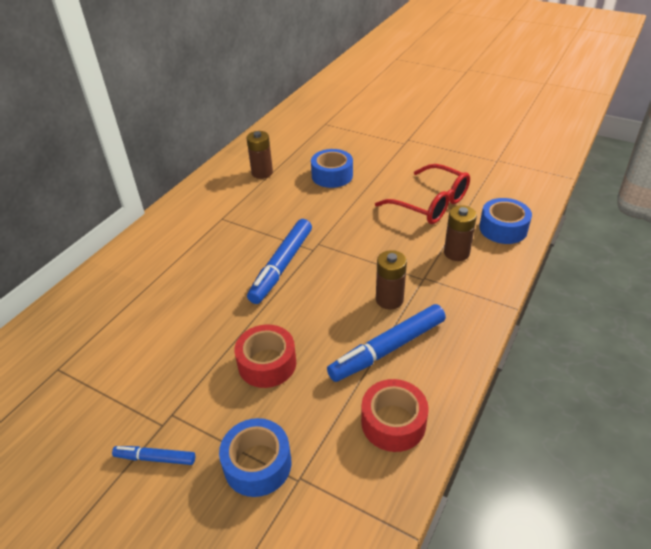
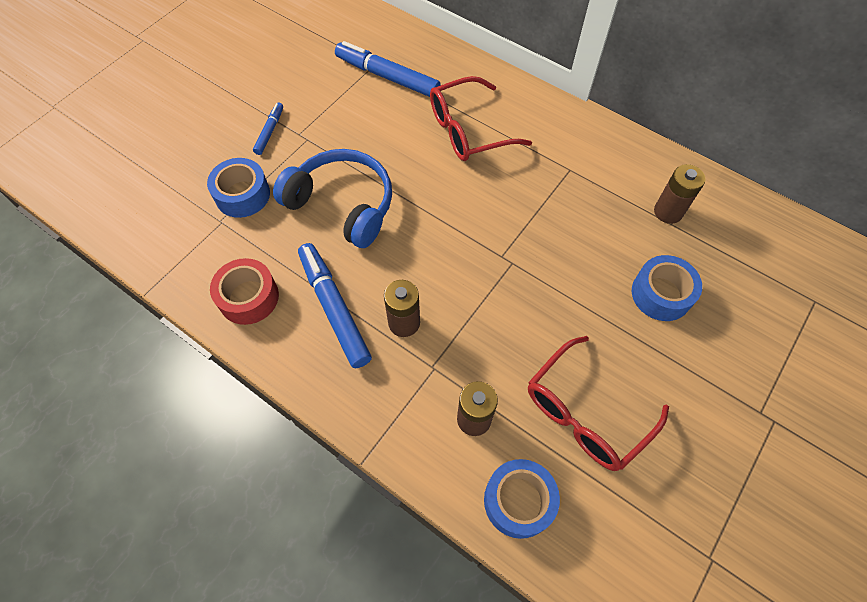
camera: 95 degrees right, 20 degrees up
(172, 281) = (468, 130): none -> red glasses
(267, 363) = (342, 205): red tape -> blue headphones
(282, 266) = (477, 224): blue marker -> blue marker (387, 77)

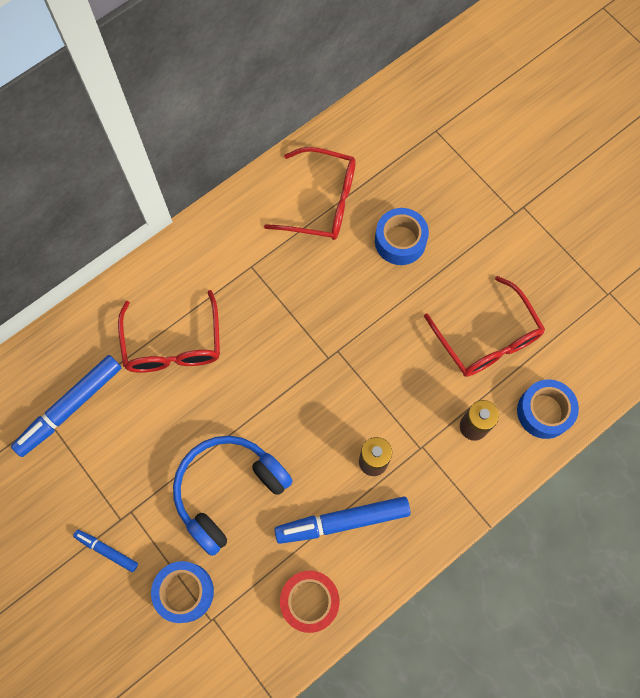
camera: 75 degrees left, 10 degrees up
(668, 212) = (322, 202): brown battery -> red glasses

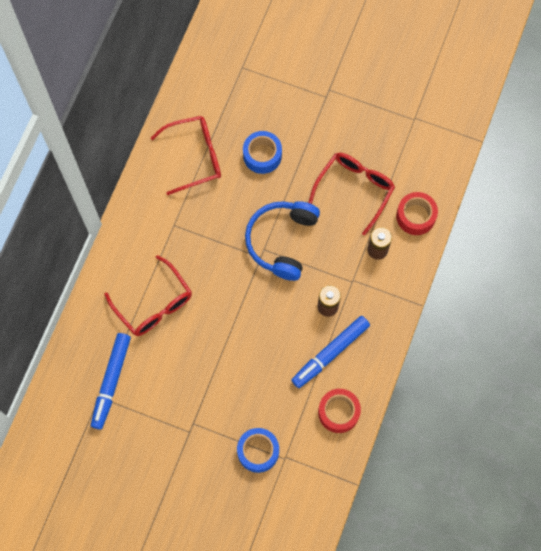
camera: 30 degrees left, 0 degrees up
(107, 551) = (193, 455): blue marker -> none
(228, 491) = (247, 375): blue headphones -> blue headphones (282, 241)
(487, 339) = (355, 189): red glasses -> red glasses turned 90 degrees counterclockwise
(544, 412) = (415, 216): blue tape -> red tape

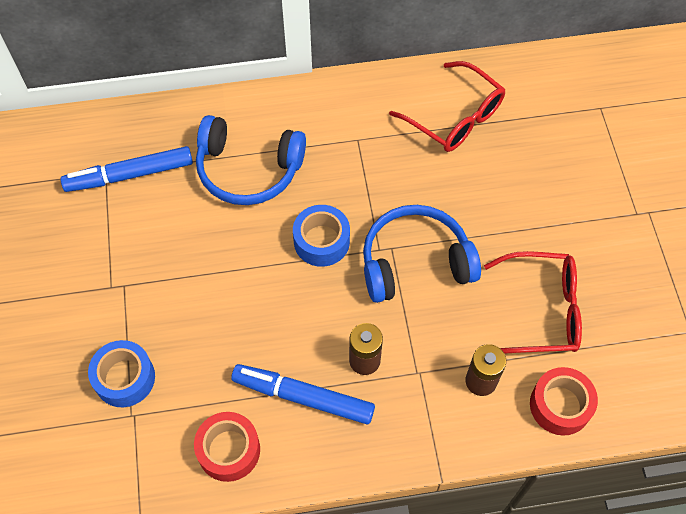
camera: 60 degrees right, 10 degrees down
(154, 304) = (248, 169): red glasses -> blue headphones
(262, 155) = (508, 184): blue tape -> blue tape (321, 241)

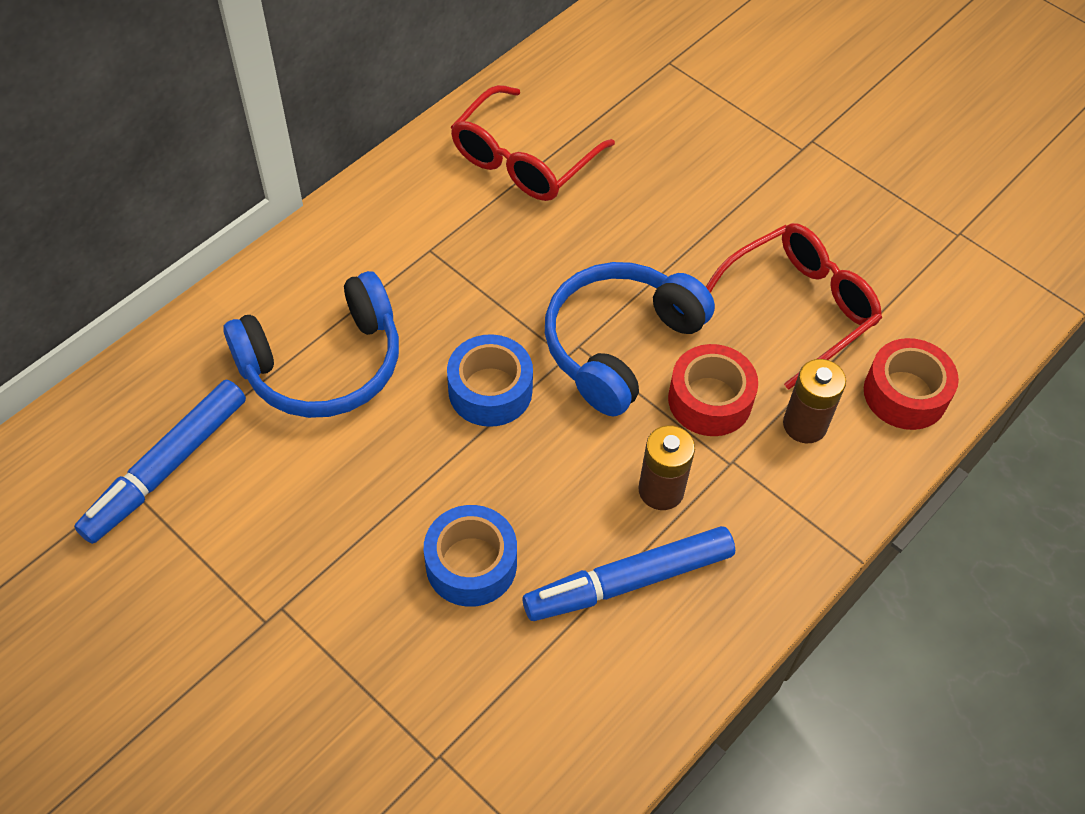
camera: 40 degrees left, 5 degrees down
(124, 378) = (386, 720): blue tape -> blue tape (471, 564)
(229, 450) = (596, 707): red tape -> red tape (710, 400)
(455, 118) = (523, 160): red glasses -> red glasses turned 120 degrees clockwise

